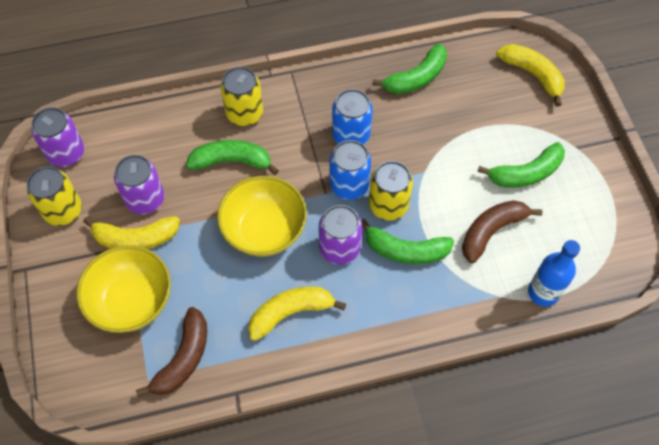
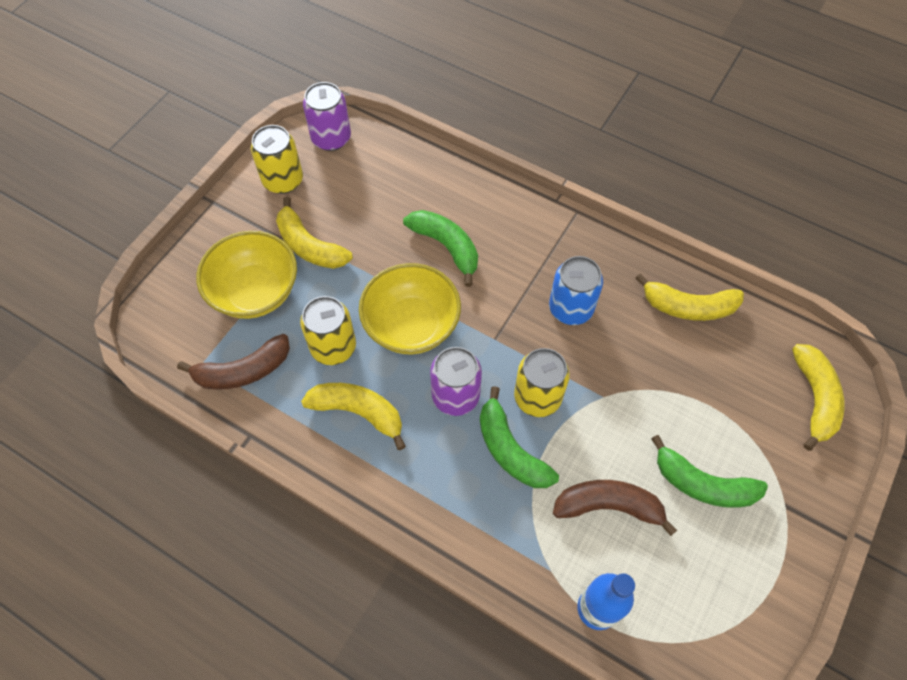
camera: 45 degrees right, 0 degrees up
(145, 199) = (348, 222): purple can -> none
(244, 113) = (499, 216): yellow can -> yellow can (333, 347)
(349, 185) = (522, 350): blue can -> none
(416, 78) = (688, 307): green banana -> yellow banana

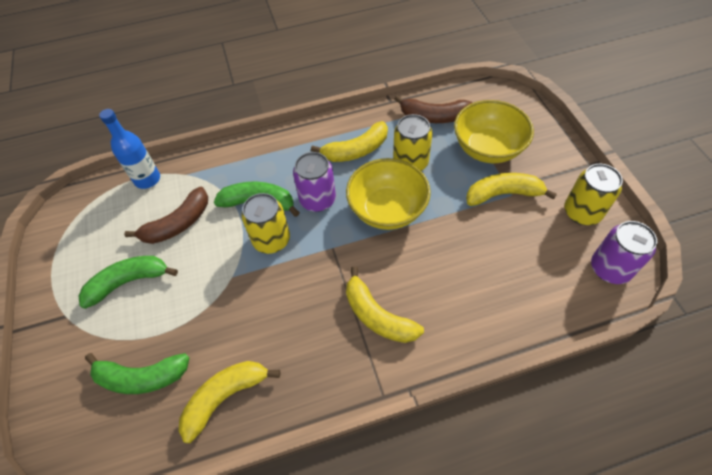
camera: 135 degrees right, 5 degrees down
(243, 371) = (434, 117): brown banana -> brown banana turned 105 degrees counterclockwise
(446, 247) = (432, 273): green banana -> green banana (141, 377)
(571, 308) = (307, 312): blue can -> none
(814, 398) = (78, 413): yellow banana -> yellow banana (377, 316)

